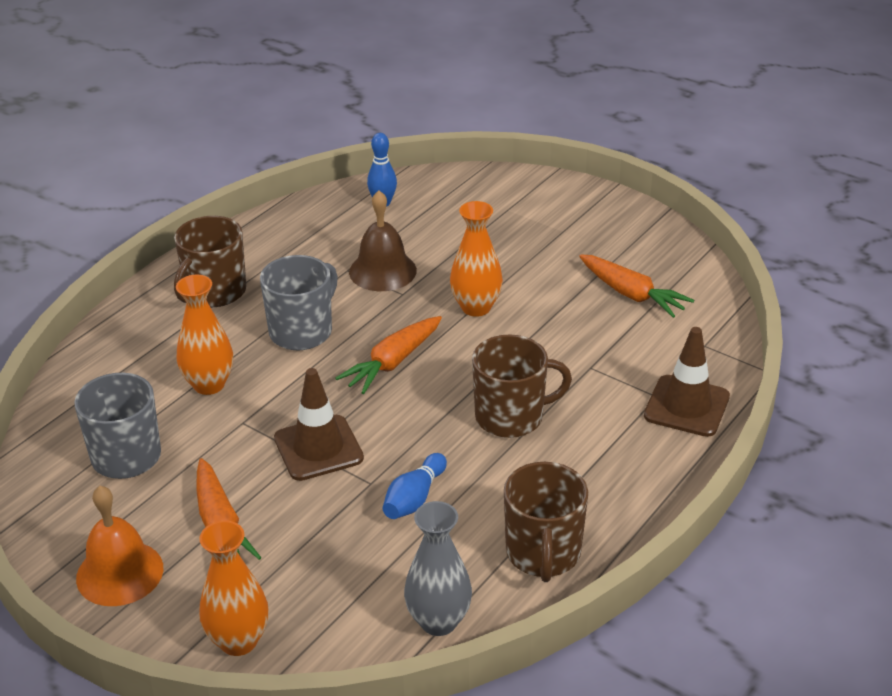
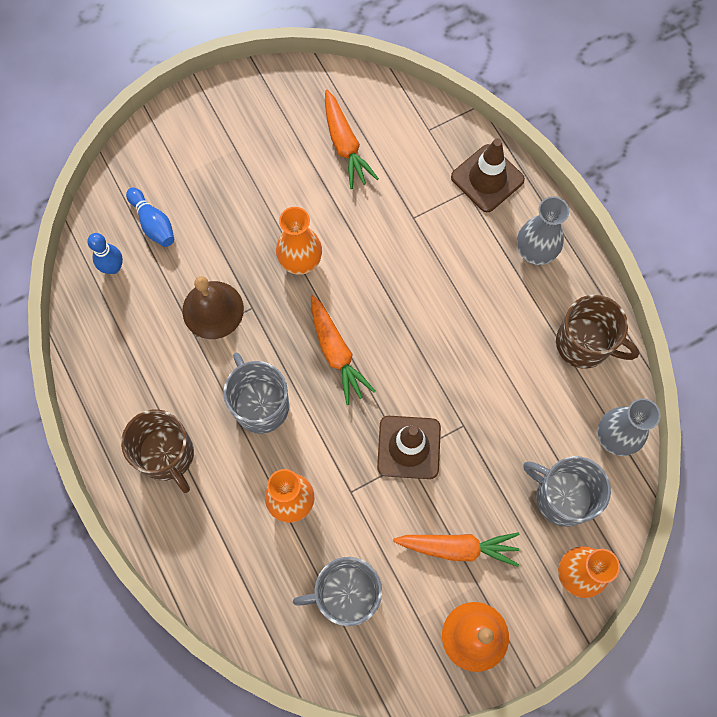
camera: 65 degrees left, 35 degrees up
(331, 596) = (562, 497): none -> grey mug
(414, 498) = (493, 402): blue bowling pin -> blue bowling pin (153, 223)
(511, 417) = (440, 298): brown mug -> none
(627, 473) = (534, 252): none -> grey vase
(631, 294) = (345, 145): orange carrot -> orange carrot turned 90 degrees clockwise

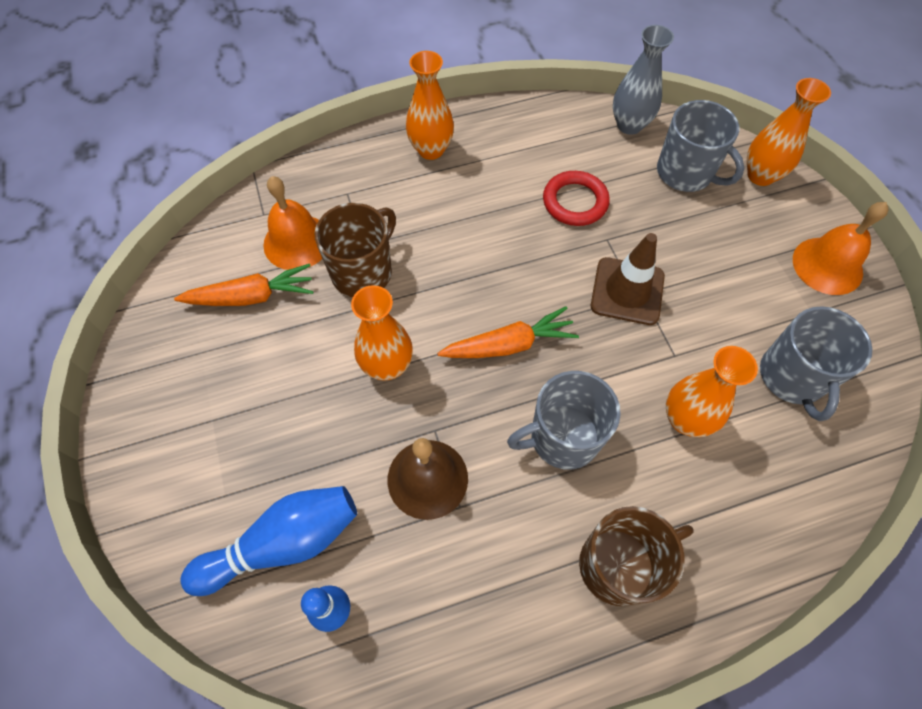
camera: 80 degrees left, 10 degrees down
(153, 223) = (283, 543): blue bowling pin -> blue bowling pin, size x1.64
(405, 164) = (297, 242): none -> orange bell
(458, 547) = (737, 265): orange carrot -> none
(487, 178) = (338, 173): brown traffic cone -> none
(501, 392) = (575, 202): none -> red ring
(534, 252) = (431, 150): grey vase -> orange vase
(562, 497) = (685, 173): grey mug -> grey mug turned 90 degrees counterclockwise
(584, 344) = (534, 130): brown mug -> brown mug (363, 272)

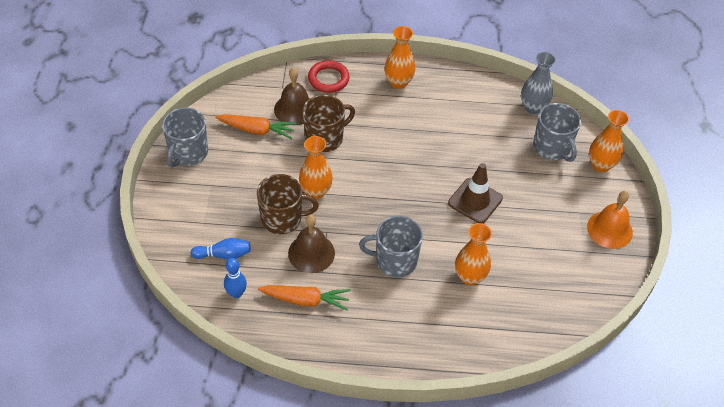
camera: 20 degrees right, 10 degrees down
(283, 543) = (223, 255): blue bowling pin -> blue bowling pin, size x0.61
(297, 242) = (295, 109): orange bell -> brown bell
(509, 345) = (389, 204): orange carrot -> orange carrot (305, 300)
(575, 202) = (471, 141): red ring -> red ring (328, 79)
(618, 565) = (392, 329): brown mug -> brown mug (282, 219)
(792, 377) = (547, 279): grey mug -> grey mug (188, 153)

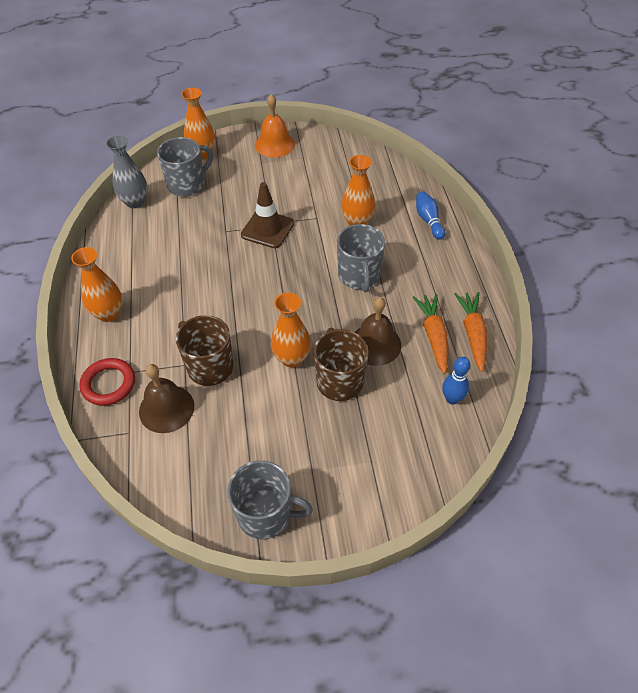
camera: 100 degrees left, 0 degrees up
(223, 255) = (408, 425): blue bowling pin -> blue bowling pin (428, 220)
(257, 130) = (209, 442): orange carrot -> orange carrot (473, 334)

